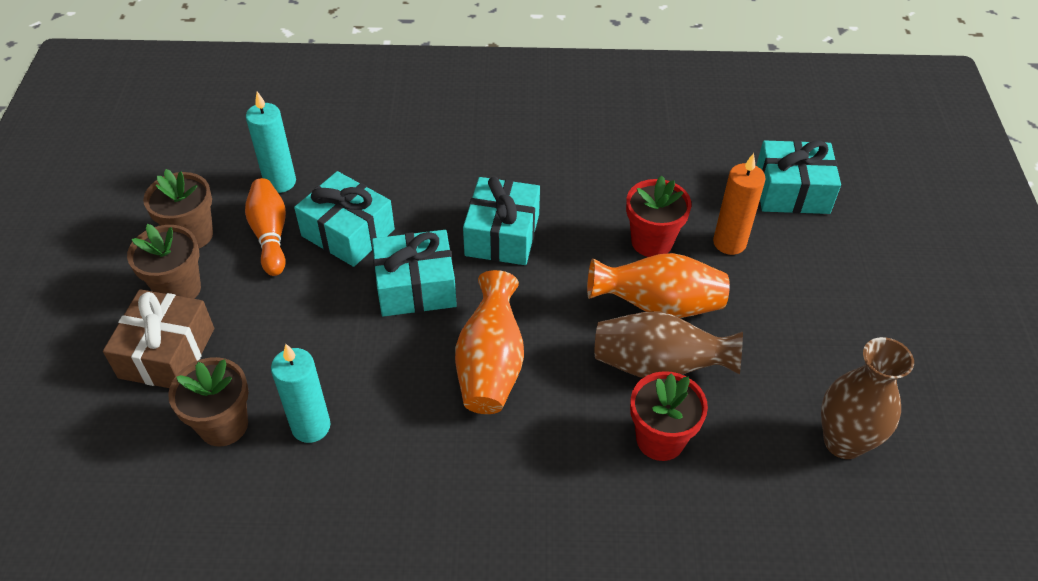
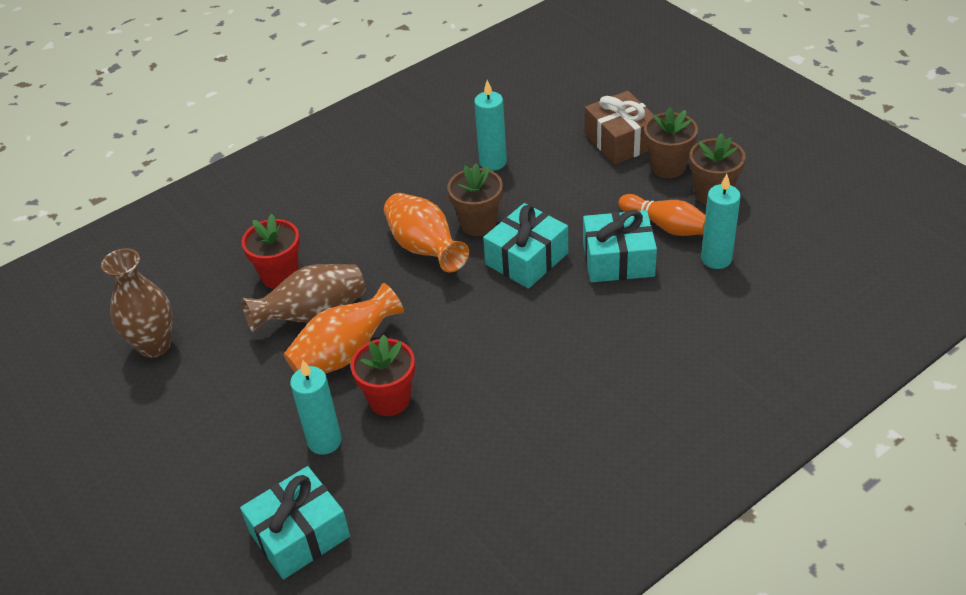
camera: 145 degrees right, 5 degrees down
(223, 425) = (540, 136): brown flower pot -> brown flower pot (478, 224)
(502, 235) = (509, 329): turquoise gift -> none
(729, 243) = (324, 441): orange candle -> turquoise candle

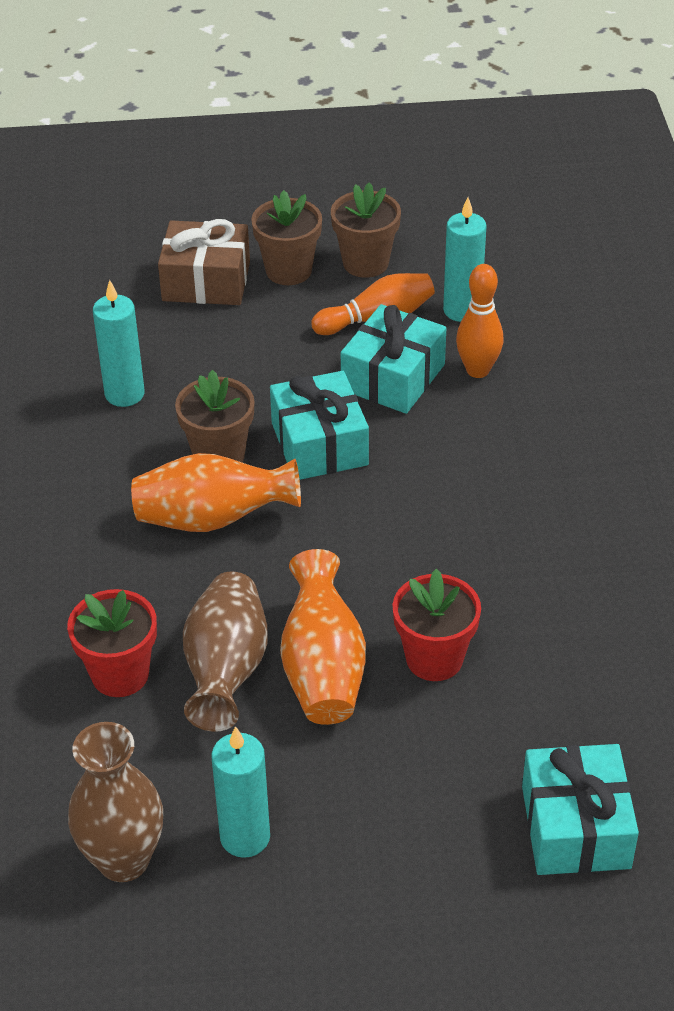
camera: 60 degrees left, 0 degrees up
(324, 441) = (450, 745): turquoise candle -> turquoise candle (245, 837)
(665, 294) = (478, 370): none -> orange bowling pin

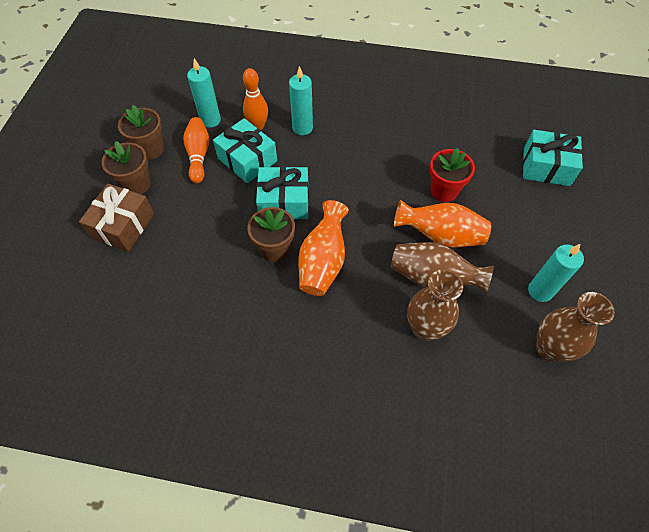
camera: 75 degrees left, 15 degrees up
(120, 674) = (425, 328): red flower pot -> brown vase
(124, 394) = (203, 287): turquoise candle -> turquoise candle (302, 128)

